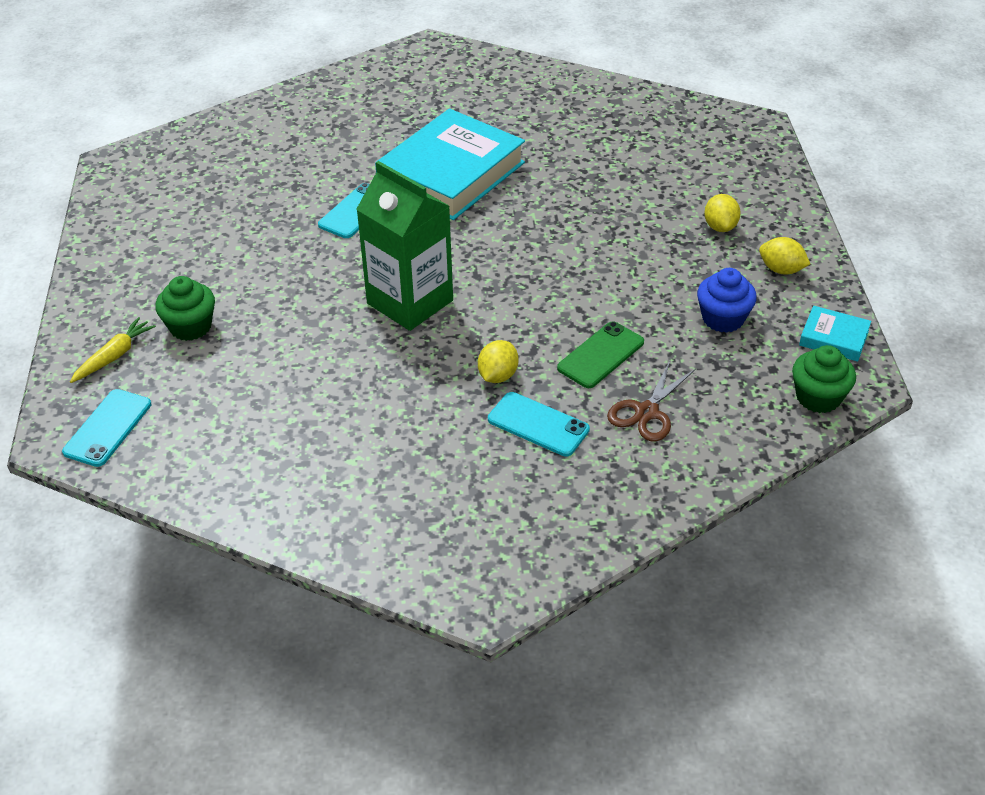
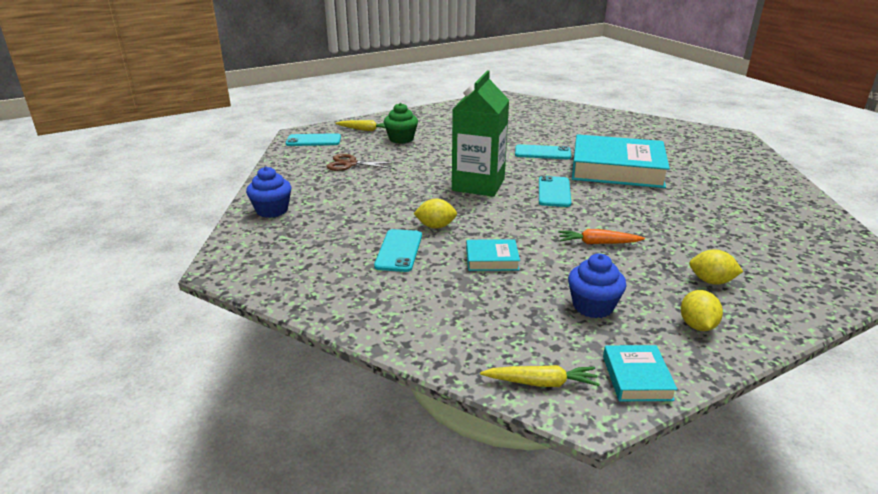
camera: 65 degrees right, 15 degrees down
(346, 525) = (272, 210): none -> blue cupcake
(475, 247) = (554, 192): none -> turquoise phone
(601, 355) = (492, 259): green phone -> turquoise book
(612, 265) = (598, 243): none -> orange carrot
(646, 412) = (446, 292): brown scissors -> brown scissors (350, 164)
(720, 227) = (711, 281): yellow lemon -> yellow lemon turned 45 degrees clockwise
(818, 397) = (541, 383): green cupcake -> yellow carrot

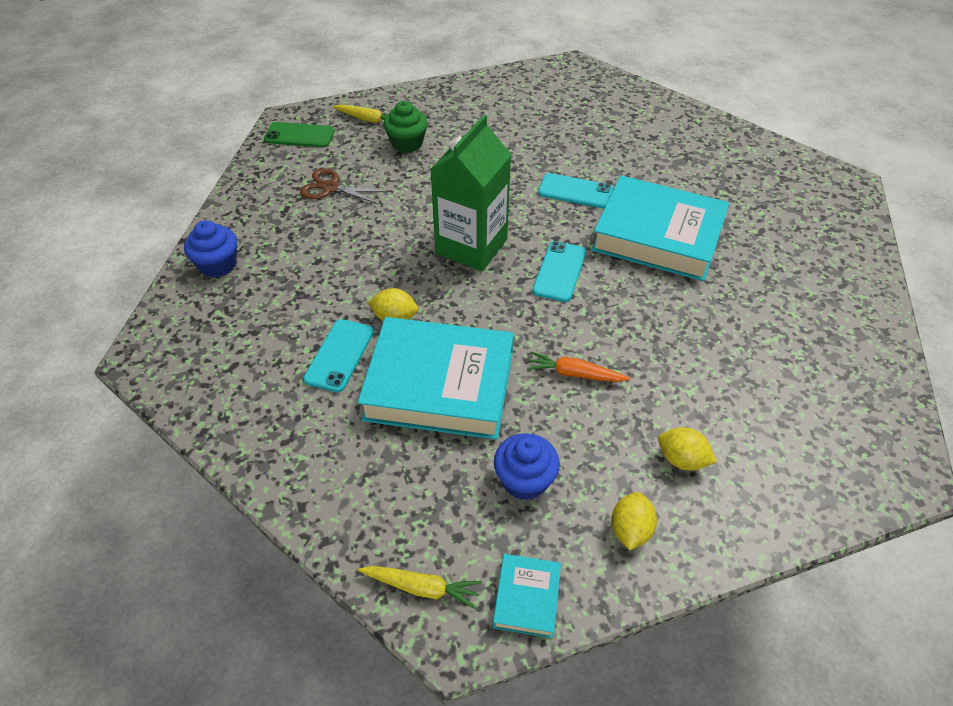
camera: 10 degrees right, 20 degrees up
(313, 140) = (299, 135): turquoise phone -> green phone
(492, 259) = (439, 385): turquoise book -> turquoise book, size x2.29

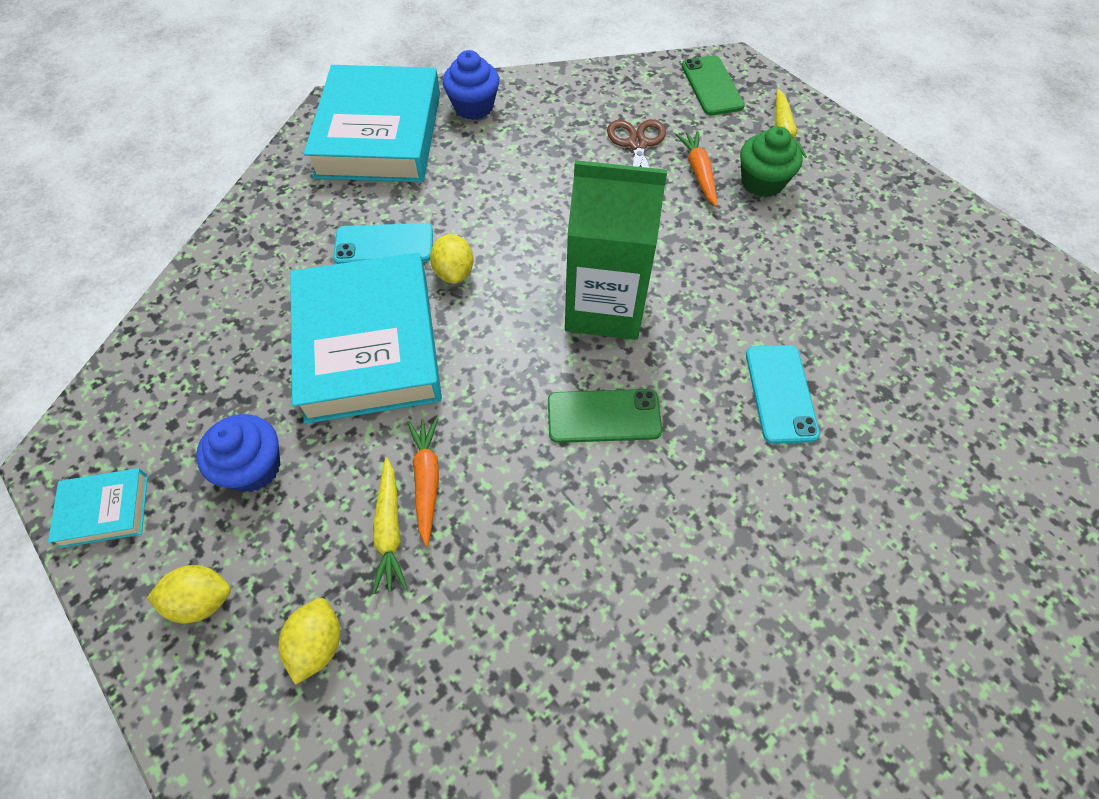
camera: 70 degrees right, 10 degrees up
(379, 168) = (698, 172): none -> orange carrot
(422, 588) = (110, 411): yellow carrot -> yellow carrot (390, 529)
(559, 271) = (604, 416): turquoise phone -> green phone
(658, 236) = (741, 528): turquoise book -> turquoise book (379, 134)

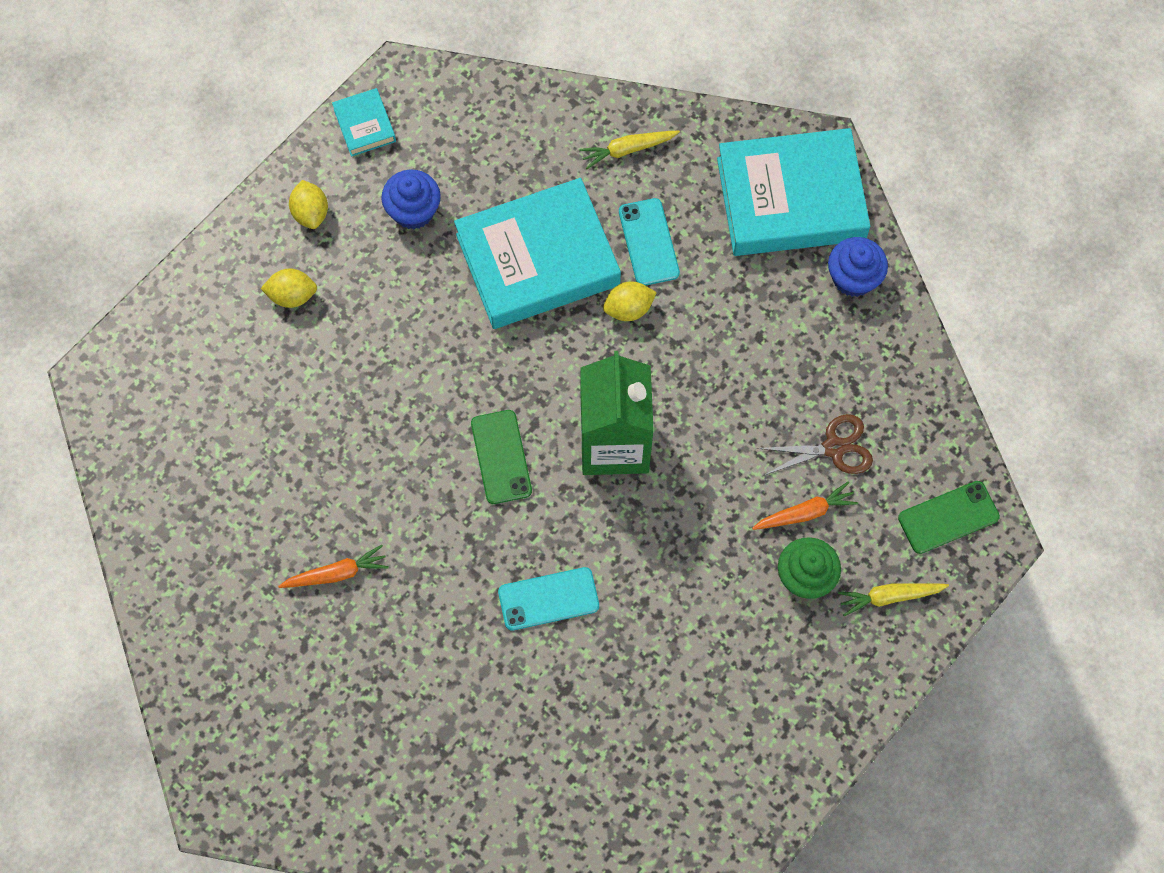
camera: 80 degrees right, 10 degrees up
(390, 529) = (379, 319): yellow carrot -> yellow carrot (627, 150)
(427, 480) = (422, 335): orange carrot -> orange carrot (336, 573)

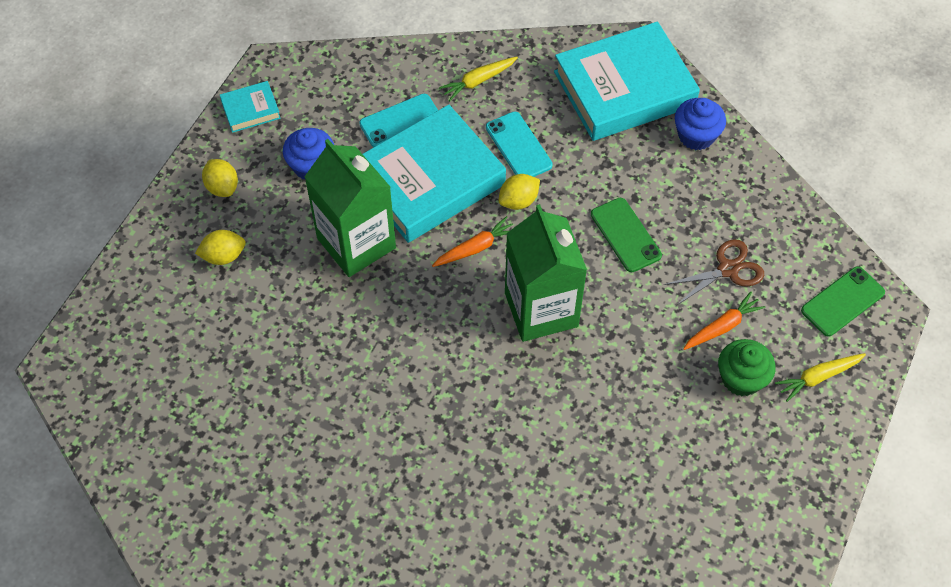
camera: 15 degrees left, 10 degrees down
(336, 573) = (327, 478): orange carrot -> orange carrot (475, 248)
(364, 125) = (250, 110): turquoise book -> turquoise book turned 75 degrees counterclockwise
(437, 315) = (356, 243): none -> green carton
(501, 457) = (446, 344): green phone -> green phone (625, 235)
(548, 599) = (525, 452): turquoise phone -> turquoise phone (400, 121)

